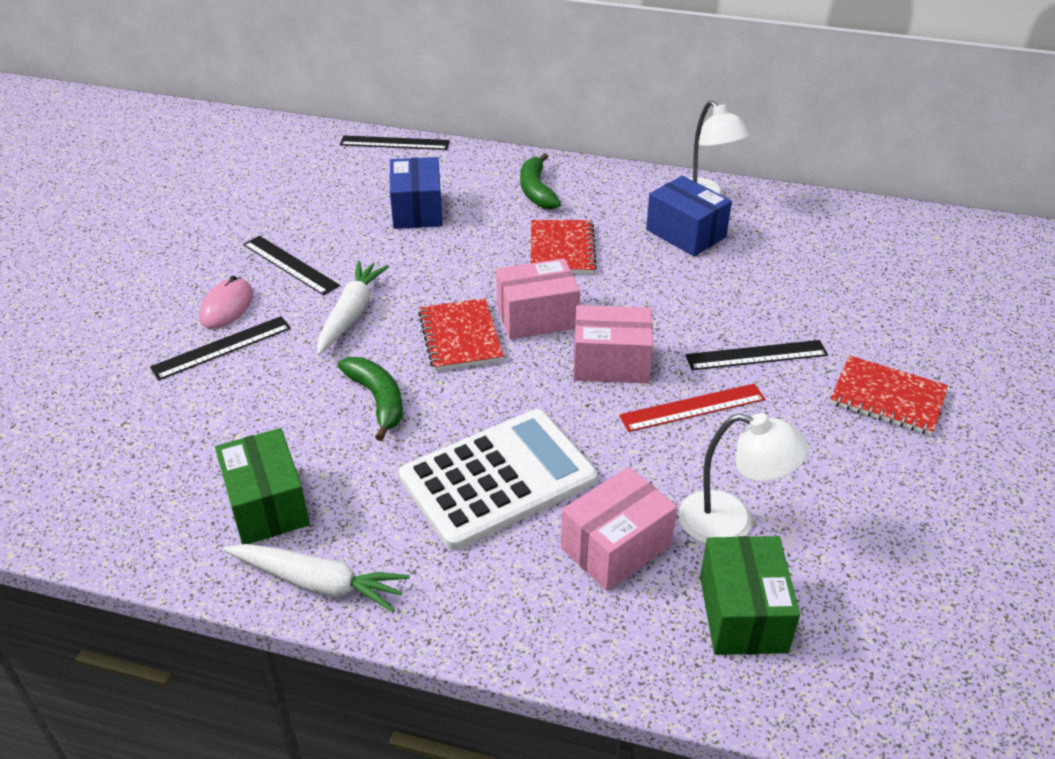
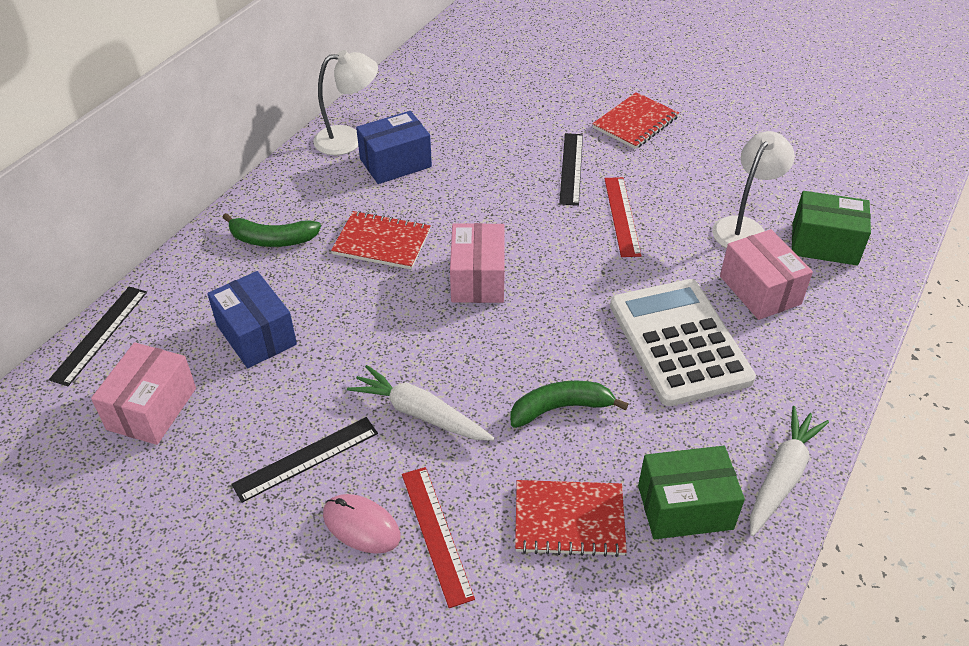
camera: 75 degrees left, 5 degrees up
(222, 348) = (436, 534): black ruler -> red ruler
(417, 210) = (256, 335): blue box -> blue box turned 45 degrees clockwise
(460, 337) = (487, 335): red notebook -> red notebook (569, 520)
(611, 363) = (555, 247): pink box -> pink box (152, 408)

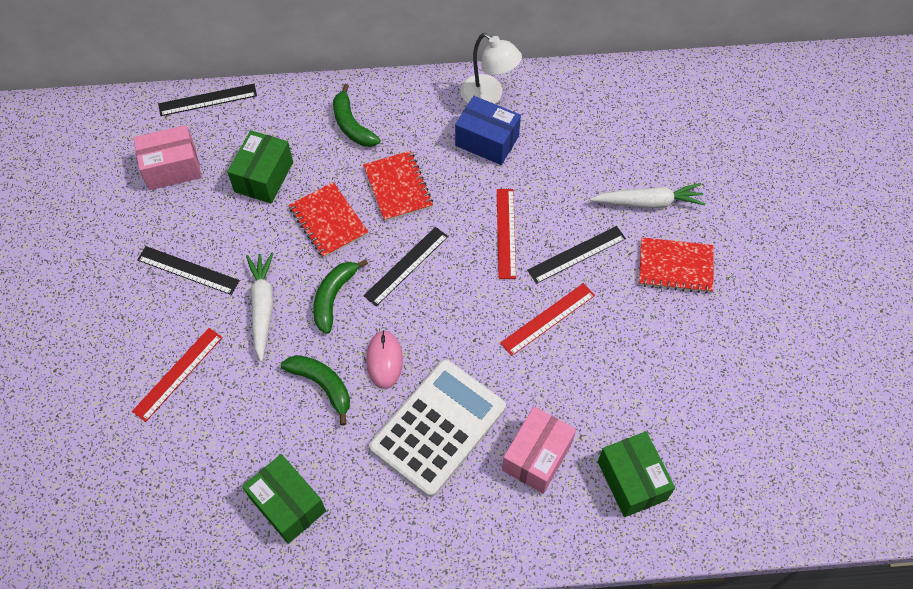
camera: 55 degrees right, 15 degrees up
(256, 335) = (264, 177): blue box -> green box
(361, 526) = (159, 331): pink mouse -> pink mouse (384, 360)
(463, 349) = (334, 297): none -> green banana
(477, 279) = (406, 266): pink box -> black ruler
(507, 198) = (506, 233): none -> red ruler
(569, 520) = (234, 441): red notebook -> red notebook (328, 221)
(744, 227) = (604, 411): white lamp -> none
(782, 476) = (355, 554): white carrot -> white carrot (648, 202)

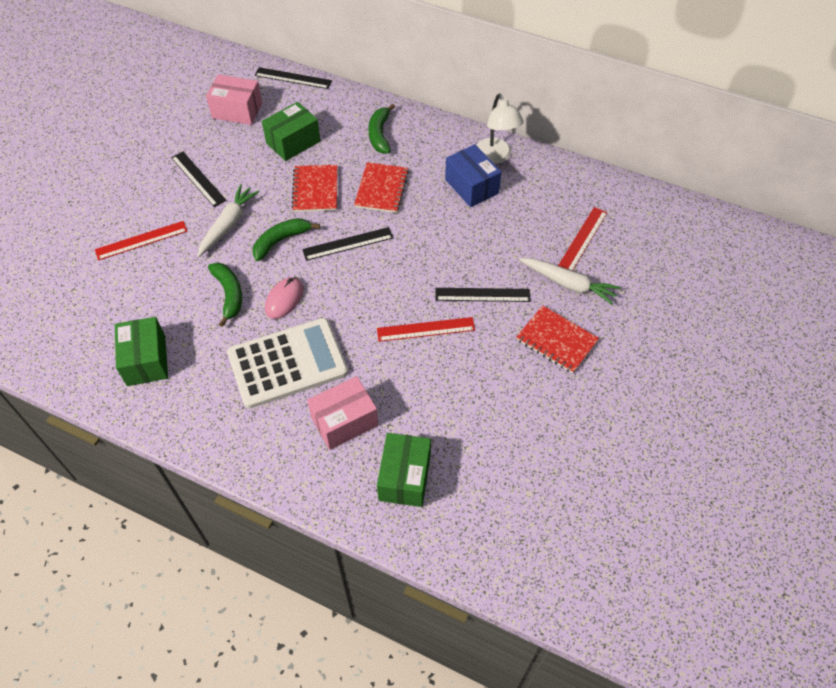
camera: 30 degrees right, 5 degrees down
(506, 233) = (438, 255): red ruler -> red ruler (582, 239)

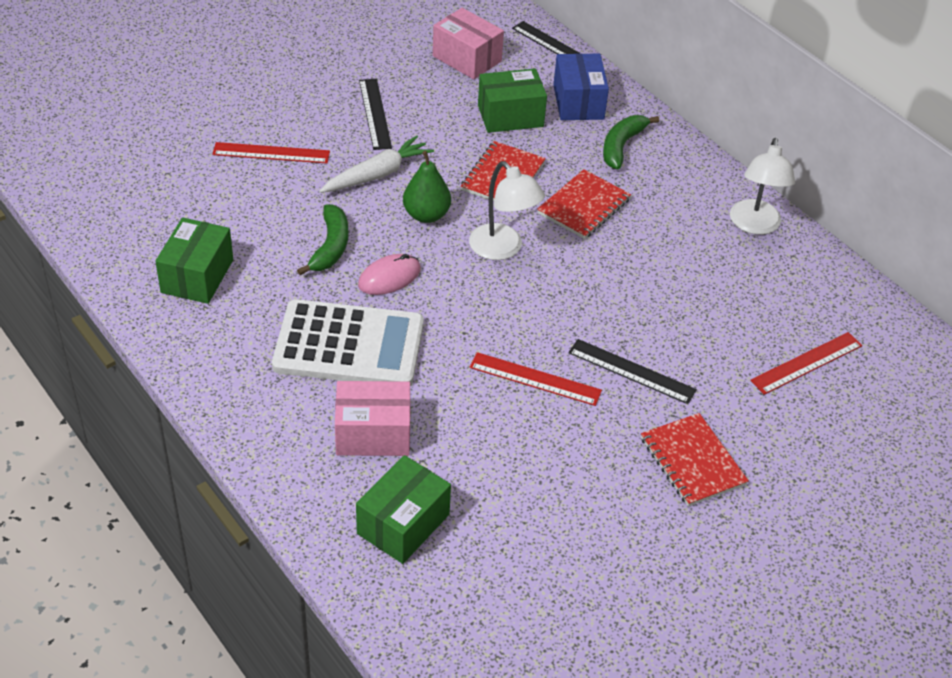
camera: 25 degrees right, 10 degrees down
(281, 241) = (426, 215): green banana -> green pear
(348, 244) = (503, 249): black ruler -> white lamp
(471, 186) = (700, 246): blue box -> blue box (578, 102)
(568, 284) = (752, 406): white carrot -> none

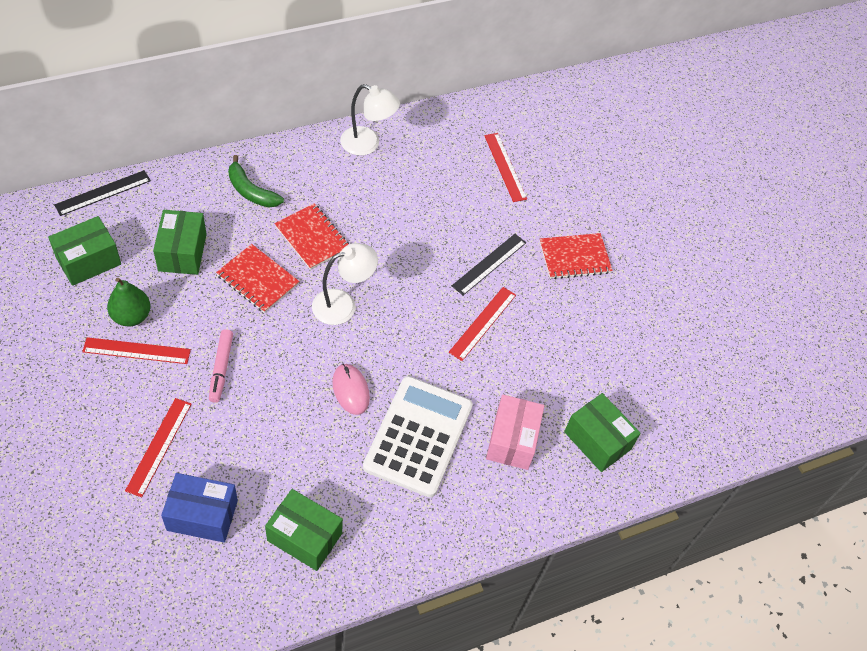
camera: 80 degrees left, 10 degrees up
(330, 247) = (301, 425): green banana -> none
(375, 114) = (136, 351): black ruler -> red ruler
(377, 174) = (221, 368): white carrot -> pink marker
(426, 215) = (285, 345): green pear -> green pear (131, 316)
(467, 58) = (88, 261): pink box -> green box
(578, 102) = (184, 201): blue box -> blue box (202, 515)

